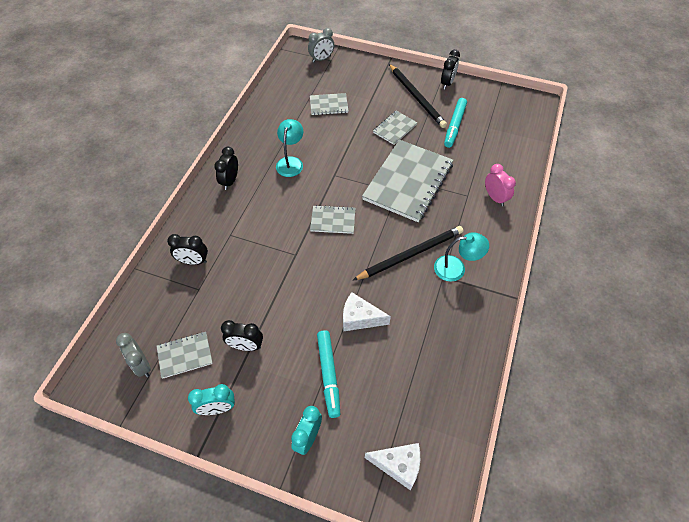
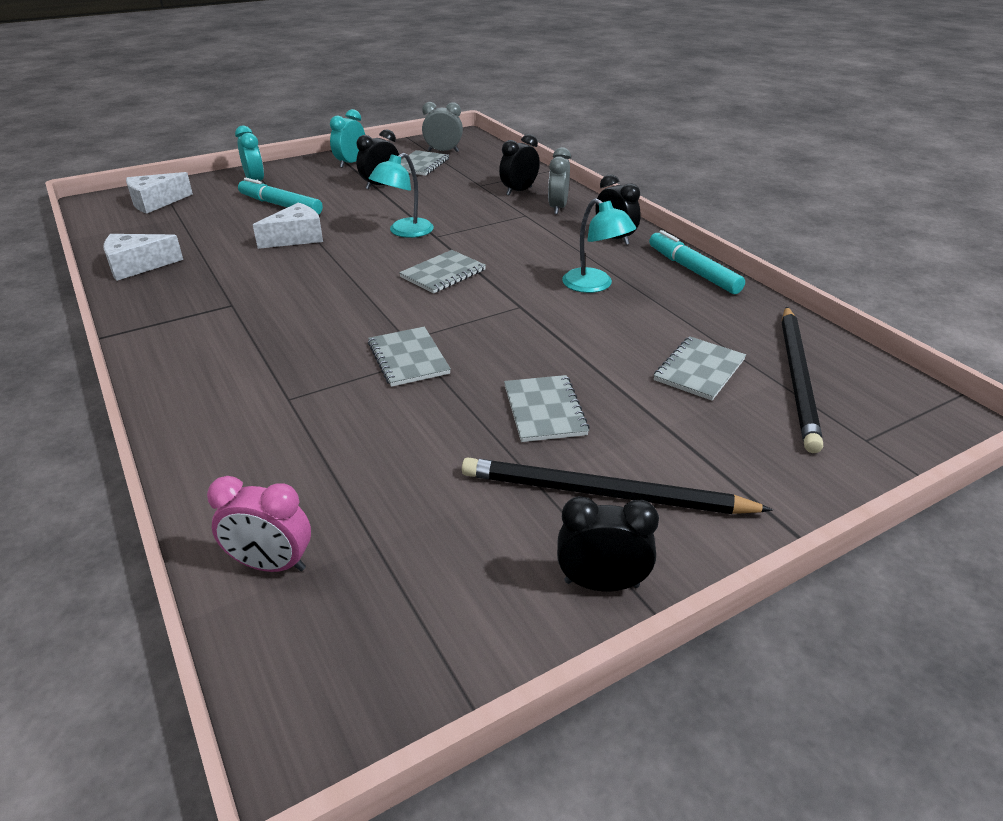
camera: 130 degrees right, 20 degrees down
(321, 59) = (879, 428): grey clock -> grey clock (558, 208)
(408, 182) = (408, 358): grey notebook -> grey notebook, size x0.48
(411, 254) = (300, 299): black pencil -> black pencil (797, 378)
(447, 83) = (601, 584): black clock -> black clock turned 120 degrees clockwise
(454, 126) = (449, 492): turquoise marker -> turquoise marker (693, 270)
(456, 268) = (220, 318): turquoise lamp -> turquoise lamp (404, 232)
(464, 362) = (137, 266): none -> white cheese
(495, 198) = (233, 424): pink clock -> pink clock (271, 564)

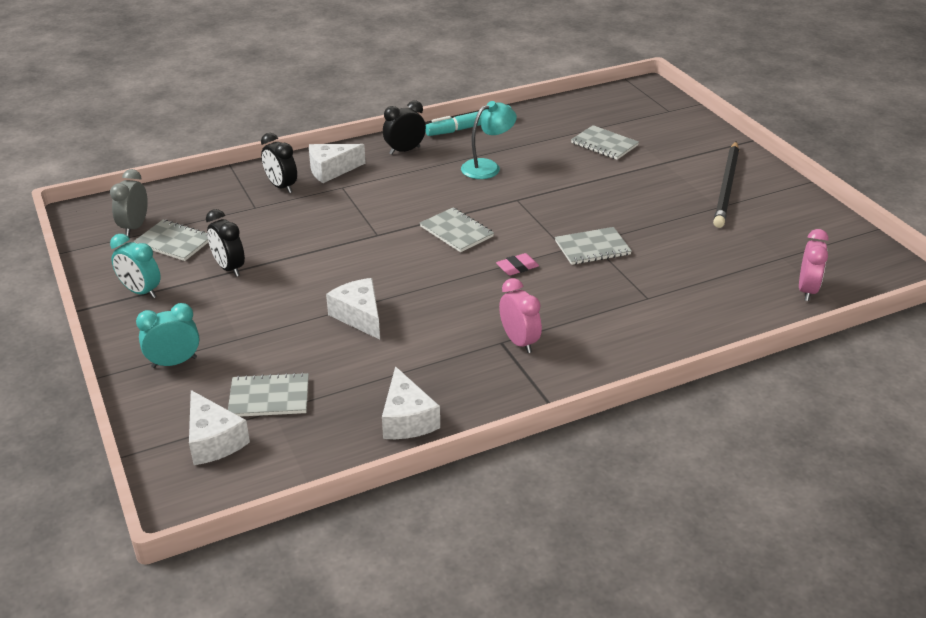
camera: 85 degrees left, 0 degrees up
(228, 314) = (519, 342): none -> pink clock
(280, 205) = (262, 335): turquoise marker -> none
(368, 310) = (517, 267): none -> pink eraser
(404, 232) = (363, 251): turquoise lamp -> none
(544, 410) = (652, 199): grey notebook -> grey notebook (269, 397)
(558, 208) = (331, 170): grey clock -> white cheese
(601, 584) = (792, 194): black clock -> none
(797, 378) = (612, 117): black pencil -> none

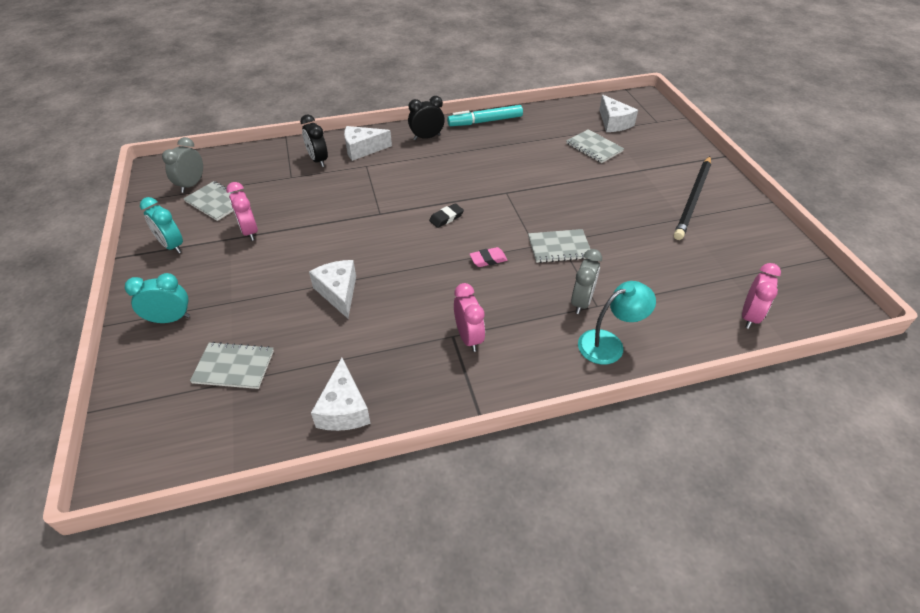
camera: 10 degrees right, 10 degrees up
(213, 440) = (170, 407): white cheese -> white cheese (613, 123)
(229, 268) = (249, 231): black clock -> pink clock
(456, 231) = (446, 218): grey notebook -> black eraser
(487, 167) = (490, 159): turquoise lamp -> turquoise lamp (609, 343)
(630, 296) = (581, 302): none -> grey clock

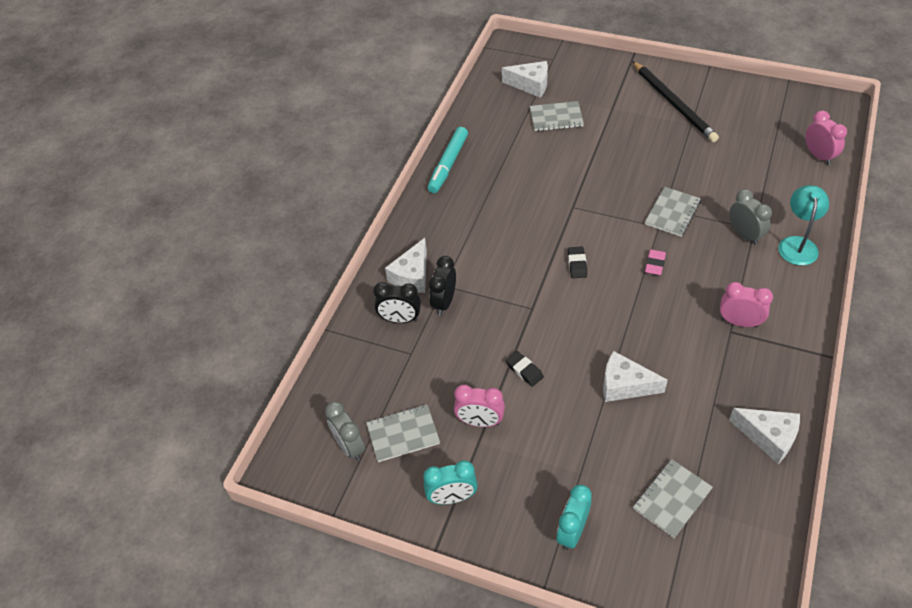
camera: 50 degrees left, 5 degrees up
(314, 233) = (524, 370): none -> black eraser
(427, 137) = (436, 218): black clock -> black clock (444, 302)

